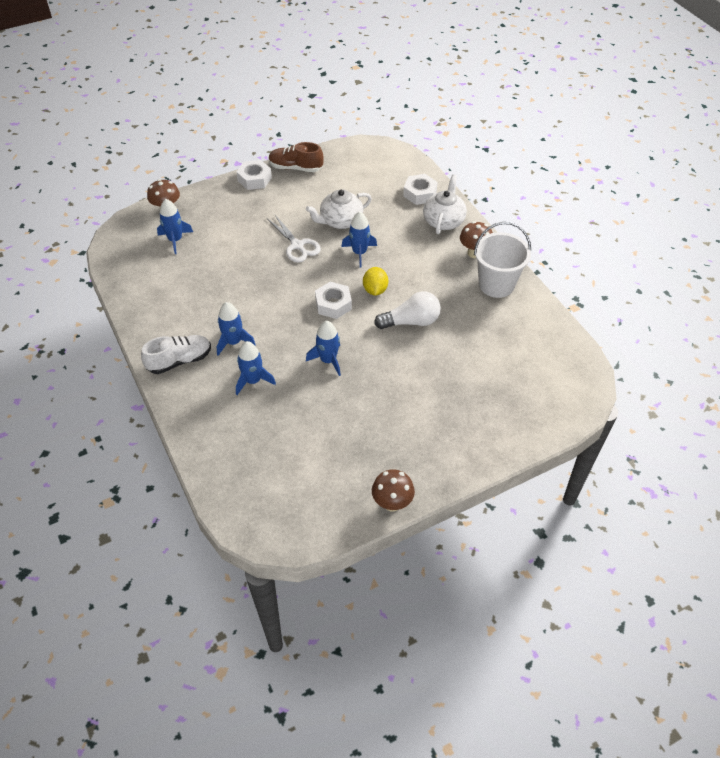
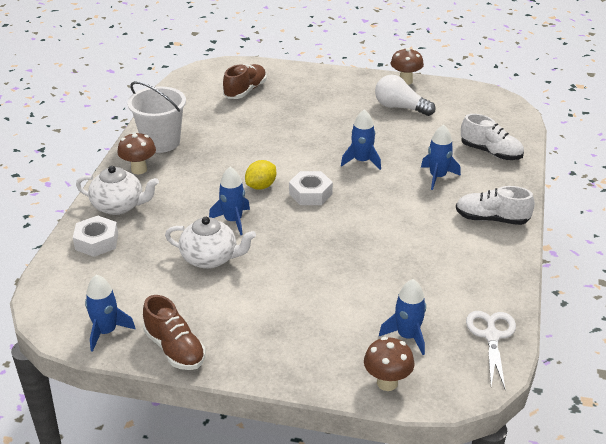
camera: 140 degrees left, 15 degrees down
(228, 441) = (491, 152): none -> white shoe
(233, 342) = (429, 210): blue rocket -> blue rocket (106, 332)
(254, 179) = (240, 363): white nut -> none
(297, 245) = (282, 258): white scissors -> white scissors (491, 336)
(411, 321) = (264, 152): white light bulb -> white light bulb (400, 107)
(443, 221) = (119, 206): white teapot -> white teapot turned 135 degrees counterclockwise
(516, 383) = (245, 91): none -> brown shoe

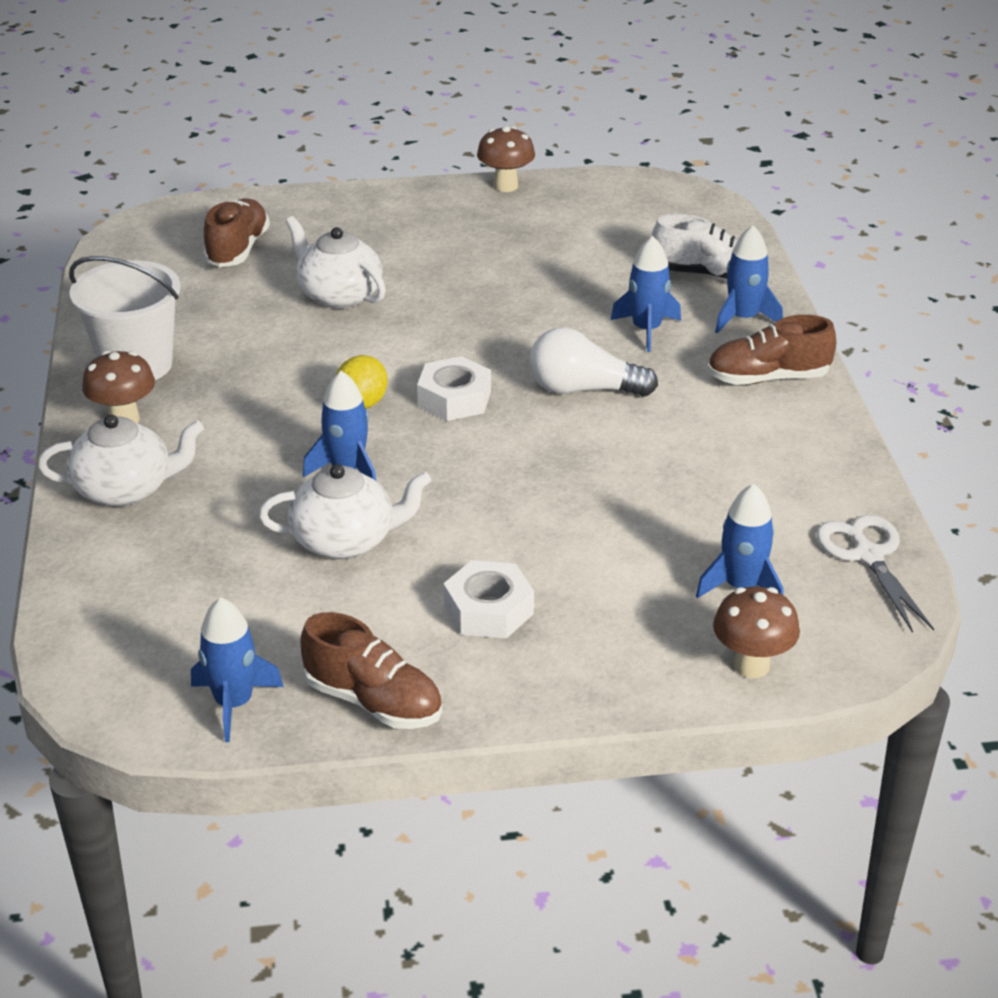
camera: 20 degrees left, 0 degrees up
(97, 242) = (122, 558): white nut -> white nut (488, 610)
(282, 125) = (339, 295): none -> white teapot
(361, 161) = (509, 329): blue rocket -> blue rocket (743, 318)
(400, 107) = (522, 230): white light bulb -> white light bulb (583, 389)
(491, 219) = (768, 378): white shoe -> brown shoe

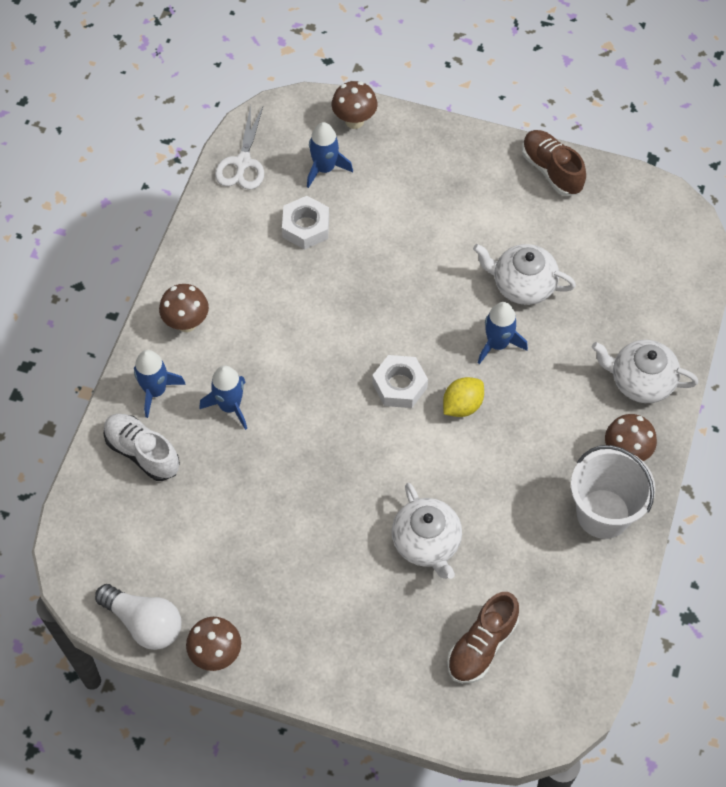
camera: 155 degrees left, 25 degrees up
(234, 704) = (621, 195): blue rocket -> none
(488, 610) = (466, 204): white nut -> white nut (305, 227)
(583, 389) = (311, 361): white light bulb -> white light bulb (144, 623)
(768, 378) = (186, 323): brown shoe -> brown mushroom

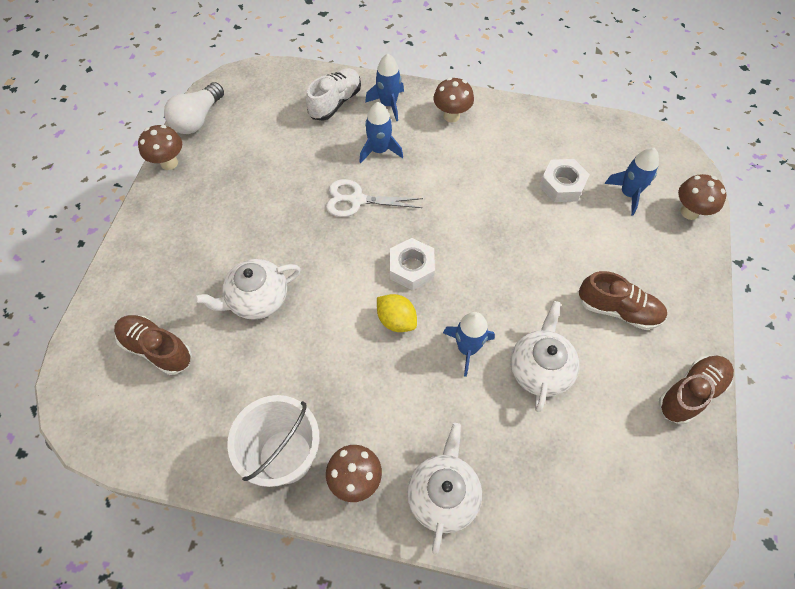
camera: 85 degrees right, 0 degrees up
(243, 162) = (616, 136): white scissors -> white scissors (357, 200)
(463, 208) = (618, 310): none -> brown shoe

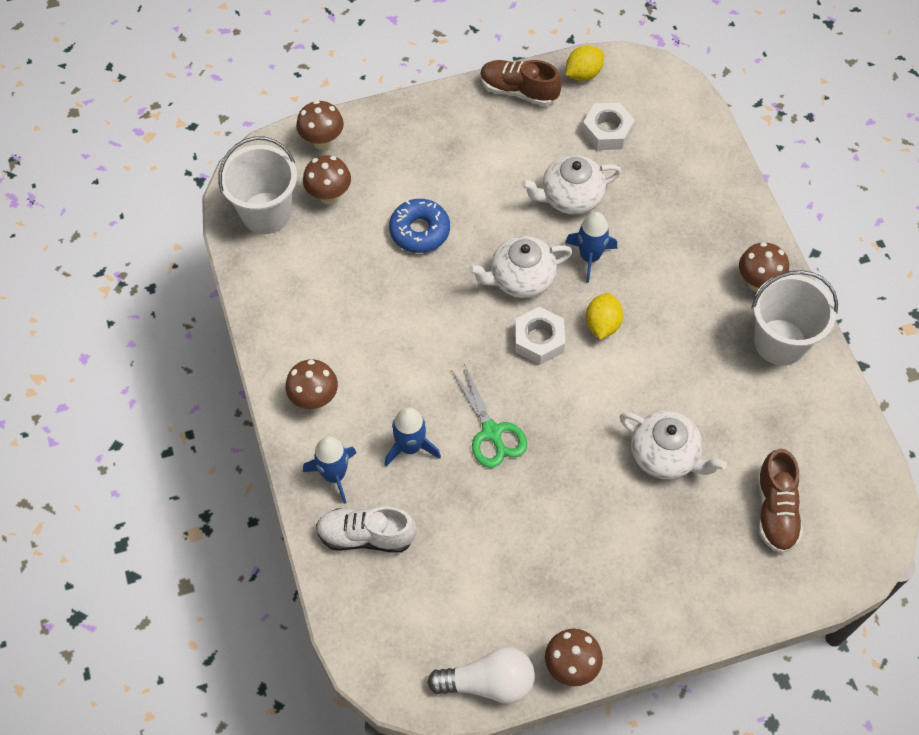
camera: 120 degrees left, 0 degrees up
(357, 200) = (492, 432): white scissors -> green scissors
(443, 495) = (723, 219): white teapot -> white teapot (521, 278)
(562, 185) = (352, 255): white nut -> white nut (607, 131)
(562, 237) = (419, 231): none -> blue donut
(618, 310) = (472, 162): brown shoe -> none
(628, 194) = (329, 196): blue rocket -> brown mushroom
(630, 149) = (266, 213): none -> white bucket
(692, 469) = (583, 74): none -> yellow lemon

